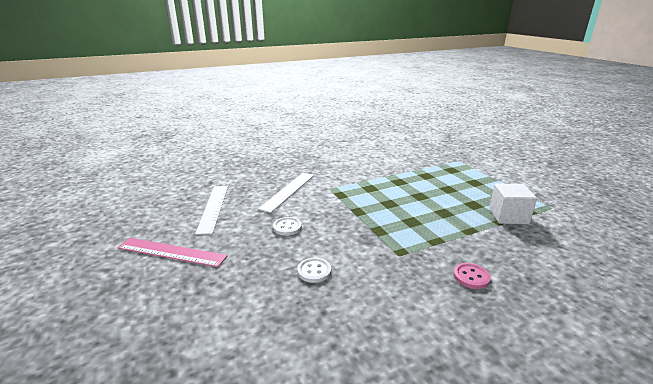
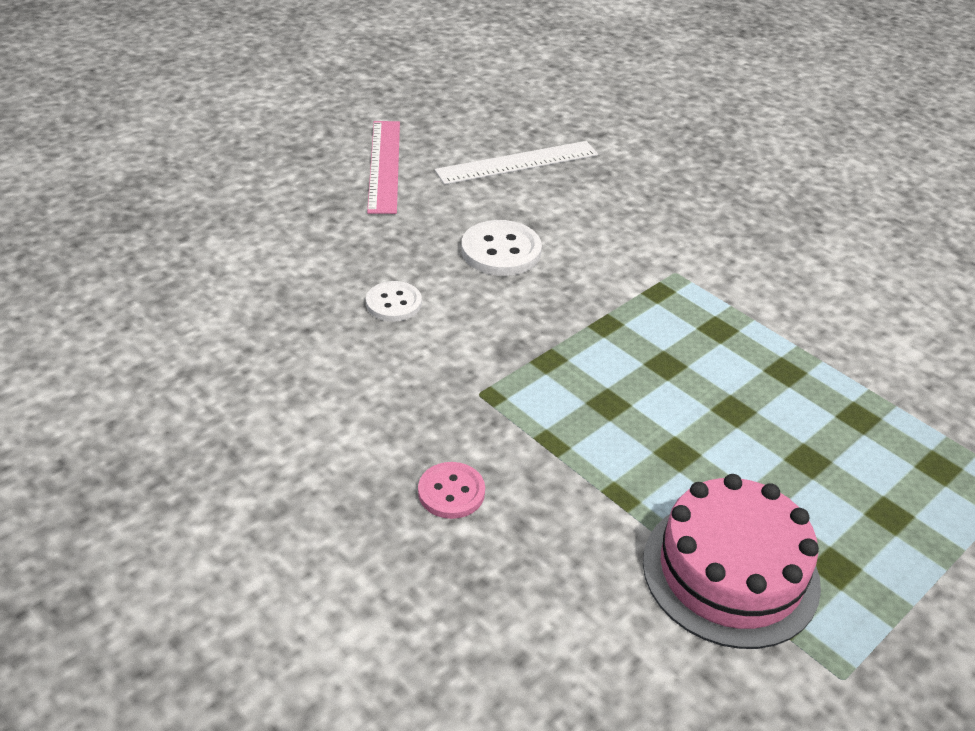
camera: 70 degrees right, 15 degrees up
(287, 227) = (501, 251): white button -> white button, size x1.54
(288, 191) = (627, 224): white ruler -> none
(508, 216) = (730, 572): white cube -> pink cake

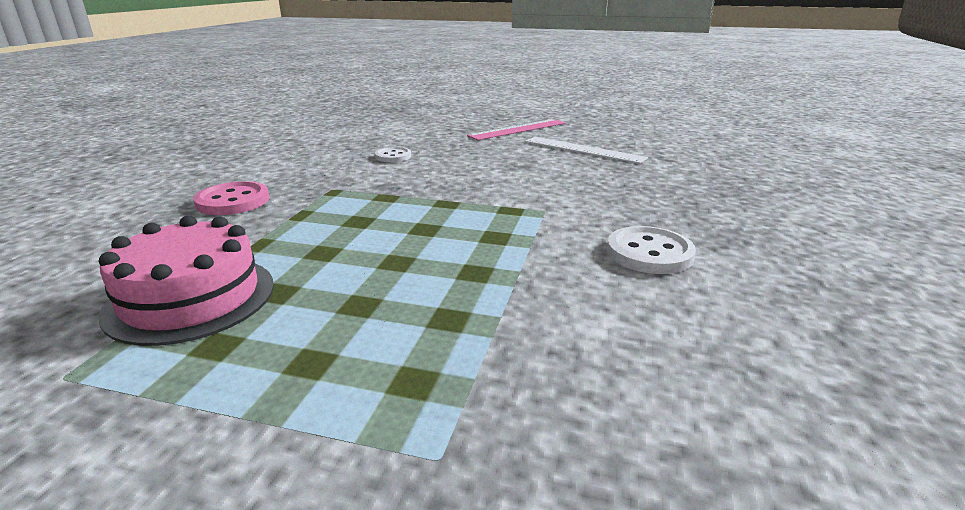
camera: 60 degrees right, 15 degrees down
(451, 492) = (233, 201): pink button -> pink button, size x1.54
(501, 251) = (482, 165): white button -> white button (649, 253)

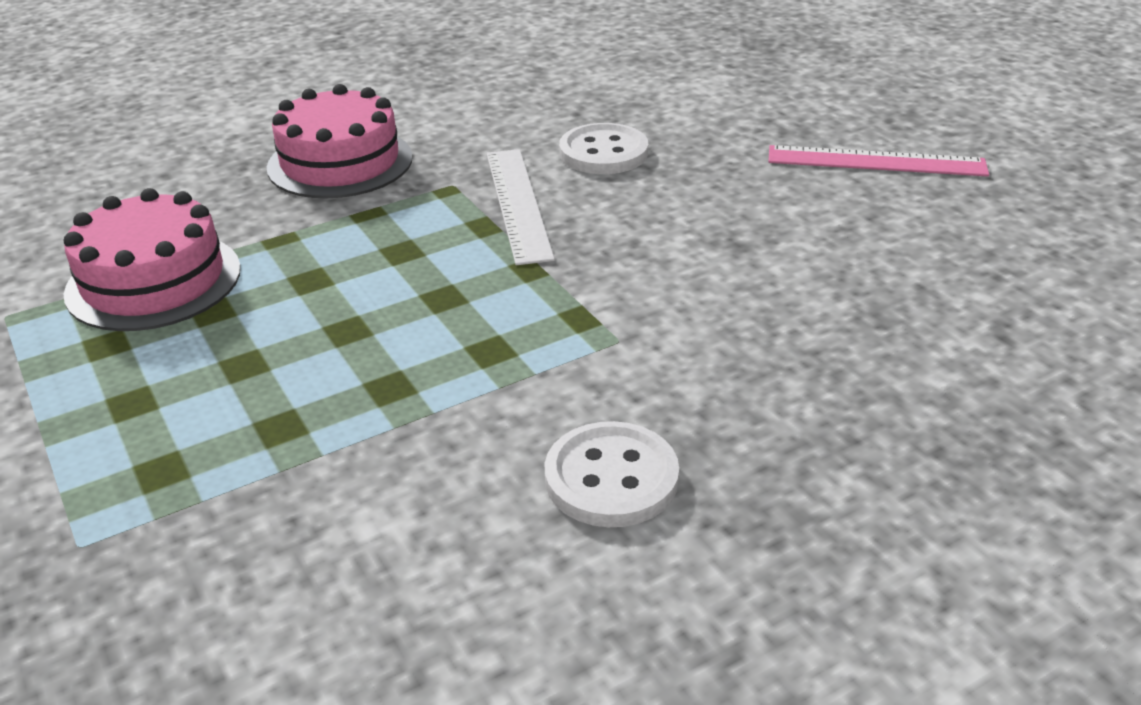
camera: 45 degrees right, 10 degrees up
(233, 201) = (340, 162): pink button -> pink cake
(393, 156) = (603, 153): white button -> white button, size x1.54
(583, 150) = (896, 251): white ruler -> white ruler (517, 204)

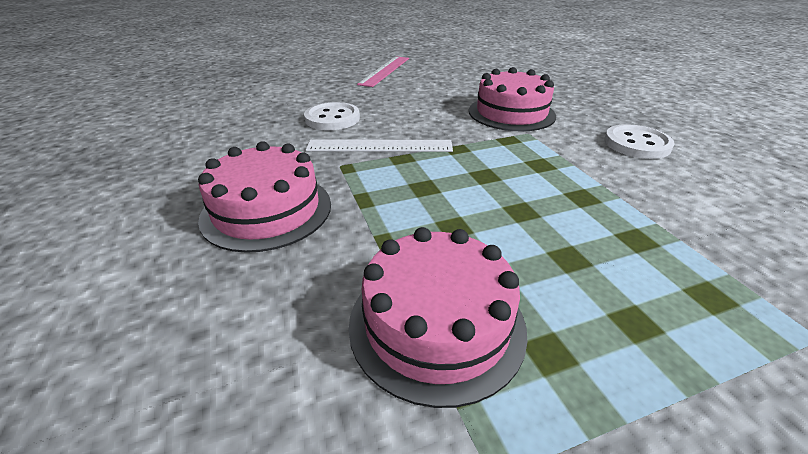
camera: 80 degrees left, 0 degrees up
(711, 320) = (511, 113): none -> pink cake

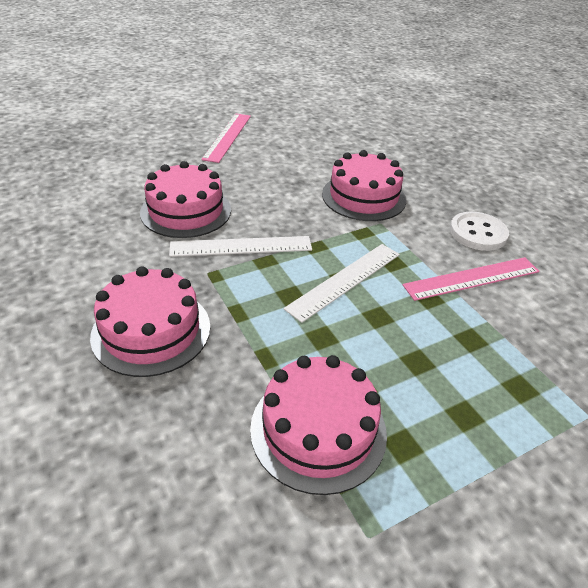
camera: 10 degrees left, 5 degrees up
(332, 118) = (186, 211): white button -> pink cake
(486, 177) = (345, 280): none -> white ruler
(633, 182) = (472, 278): none -> pink ruler

